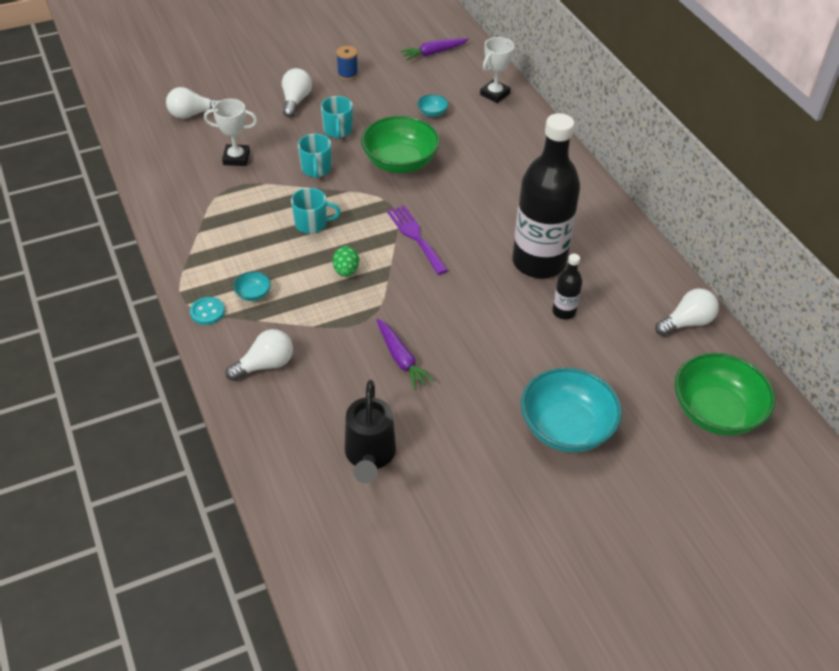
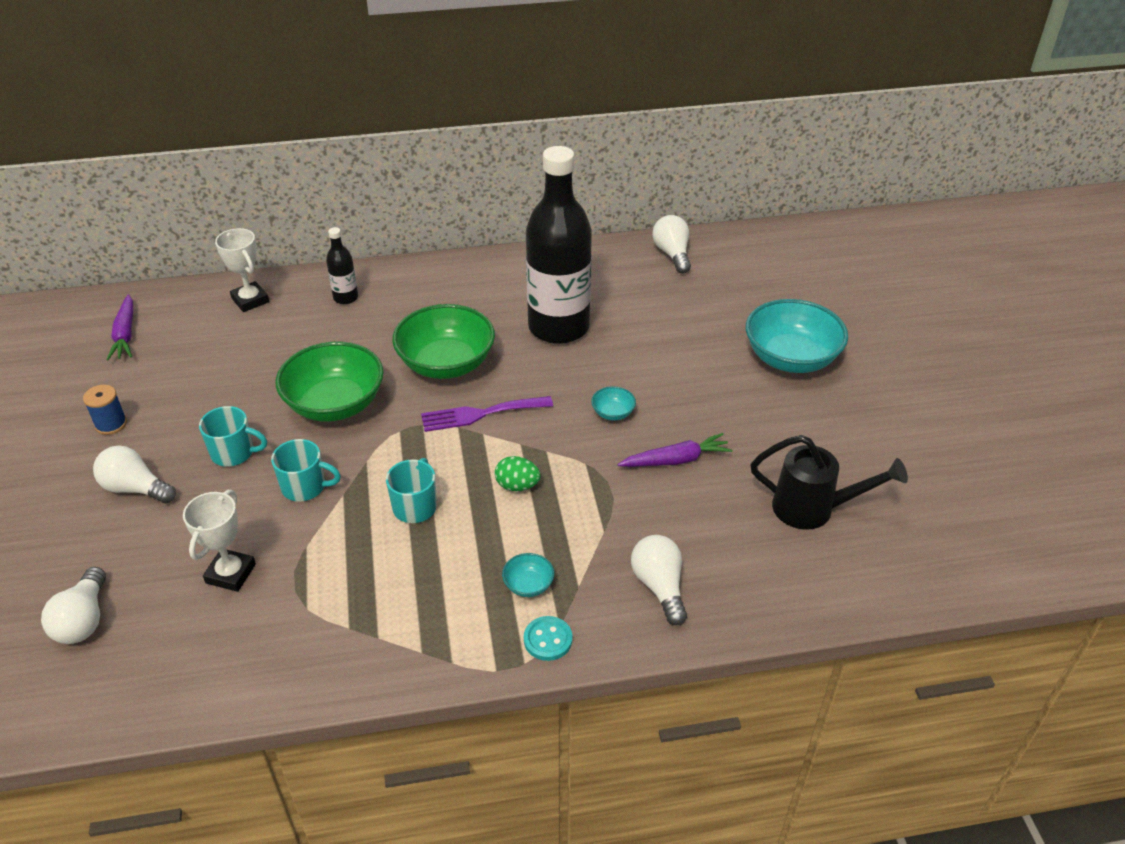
camera: 75 degrees left, 5 degrees down
(432, 113) = (252, 358): turquoise bowl -> turquoise bowl (613, 413)
(564, 312) = (637, 326): black bottle -> black bottle (345, 298)
(716, 412) = (783, 266): green bowl -> green bowl (446, 363)

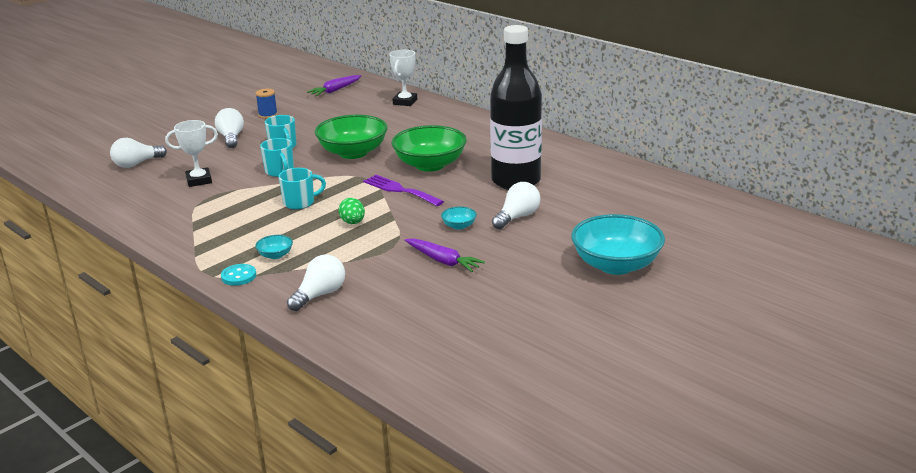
camera: 55 degrees right, 15 degrees down
(345, 298) = (445, 120): black bottle -> none
(672, 254) = (660, 186): white light bulb -> white light bulb (517, 217)
(814, 509) = (461, 325): black watering can -> none

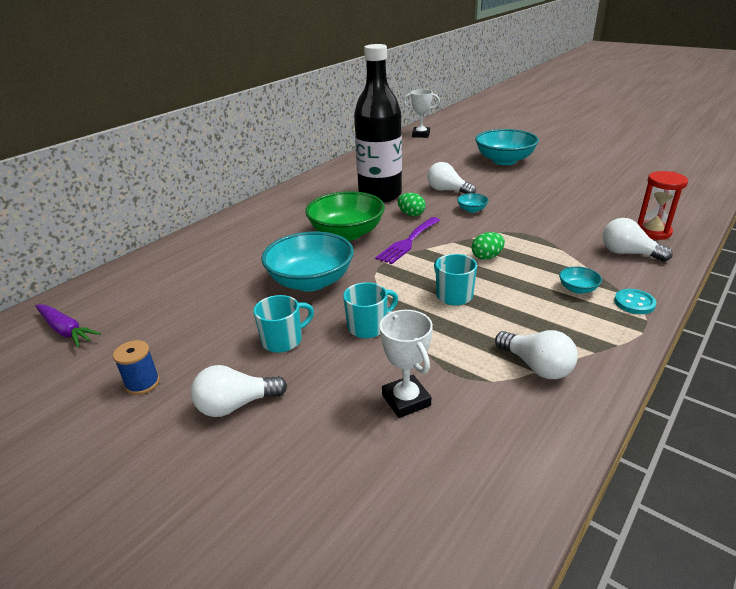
camera: 95 degrees left, 5 degrees up
(137, 164) = (343, 516): white light bulb -> white light bulb (536, 366)
(353, 153) = (311, 281): green bowl -> turquoise bowl
(357, 322) = (652, 232): none -> red hourglass
(405, 102) = (152, 267): white trophy -> white trophy (421, 135)
(443, 261) = (534, 210): purple carrot -> none
(459, 194) = (411, 214): none -> green egg

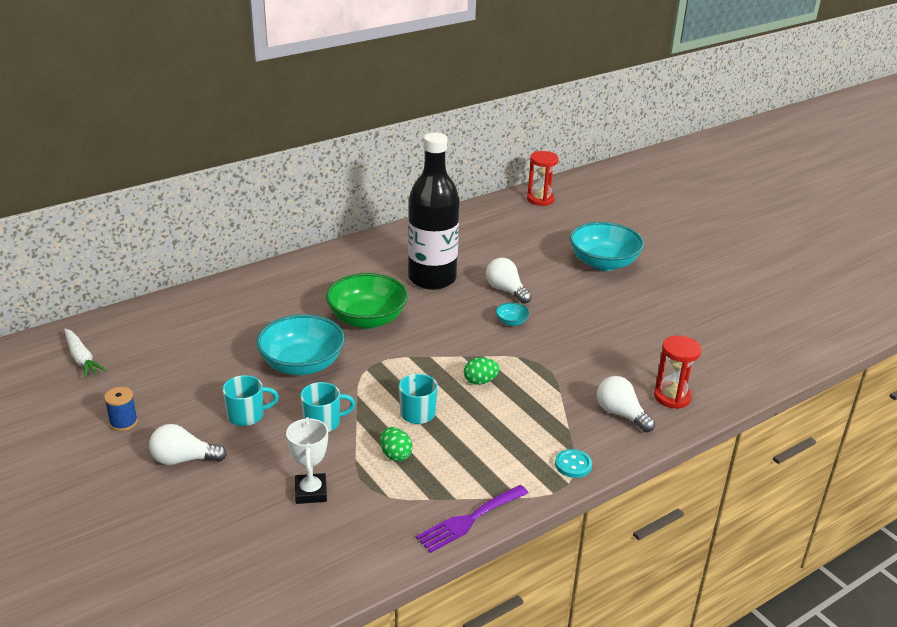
camera: 15 degrees right, 0 degrees up
(66, 330) = (82, 359): purple carrot -> white carrot
(408, 242) = (418, 344): purple fork -> purple fork (469, 520)
(411, 214) = (446, 312): green egg -> green egg (395, 455)
(421, 135) = (540, 199): white trophy -> red hourglass
(536, 366) = (434, 495): white light bulb -> none
(577, 289) = (535, 437): turquoise bowl -> none

